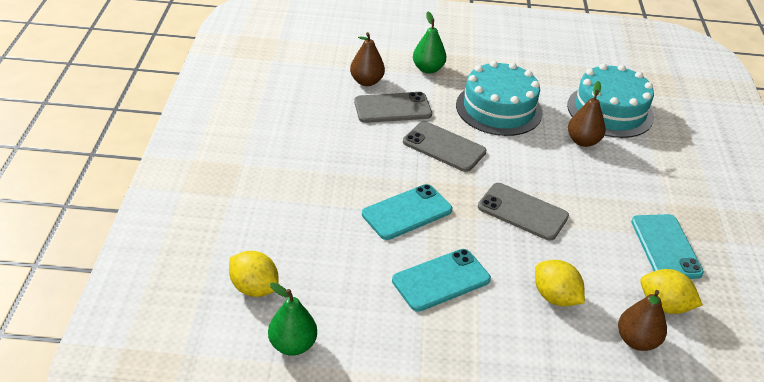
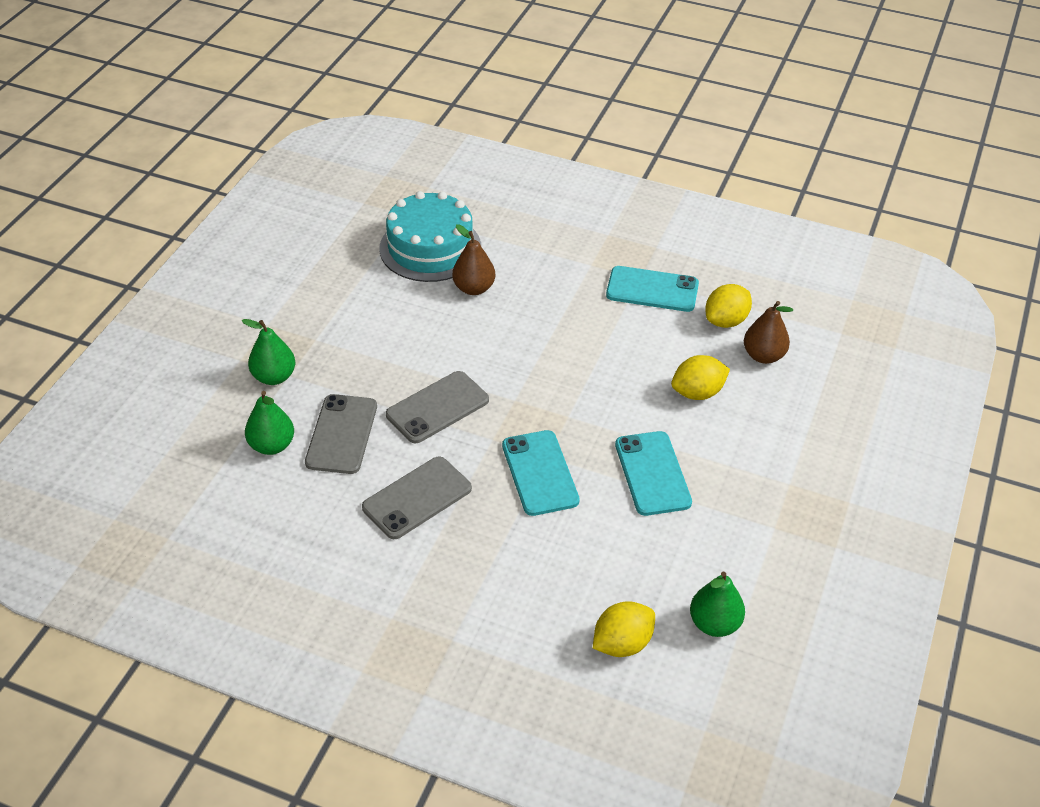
camera: 70 degrees left, 5 degrees up
(366, 81) = (272, 445): brown pear -> green pear
(499, 109) = (386, 337): turquoise cake -> none
(522, 212) = (570, 376): grey phone -> grey phone (417, 498)

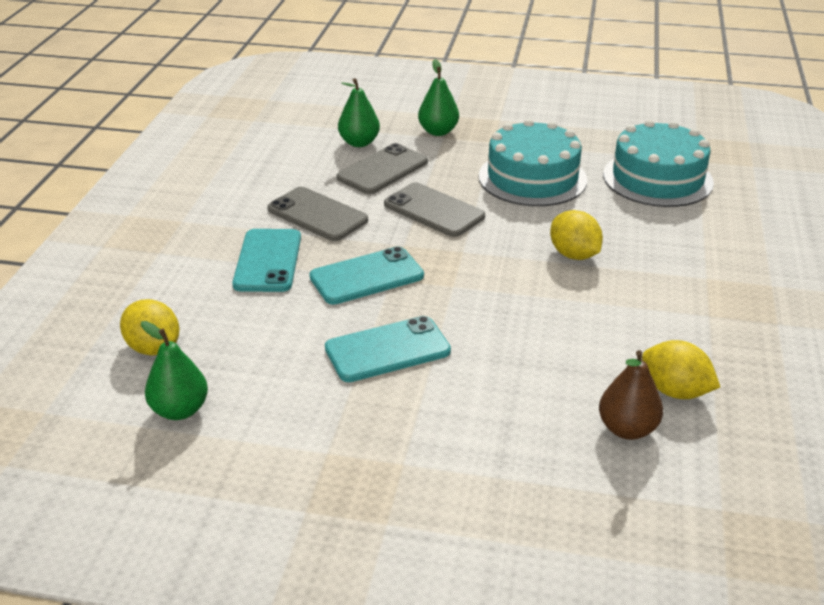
camera: 80 degrees right, 10 degrees down
(341, 434) = (382, 170): grey phone -> grey phone turned 45 degrees counterclockwise
(400, 327) = (532, 178): none -> turquoise cake
(474, 288) = (613, 209): brown pear -> none
(652, 289) = (694, 326): turquoise phone -> turquoise phone (268, 261)
(697, 393) = (530, 375): yellow lemon -> yellow lemon (574, 255)

